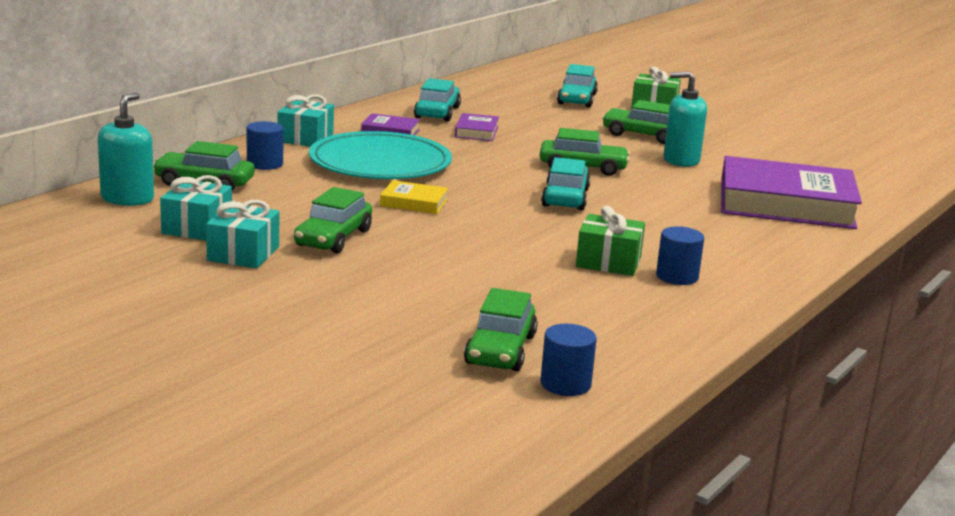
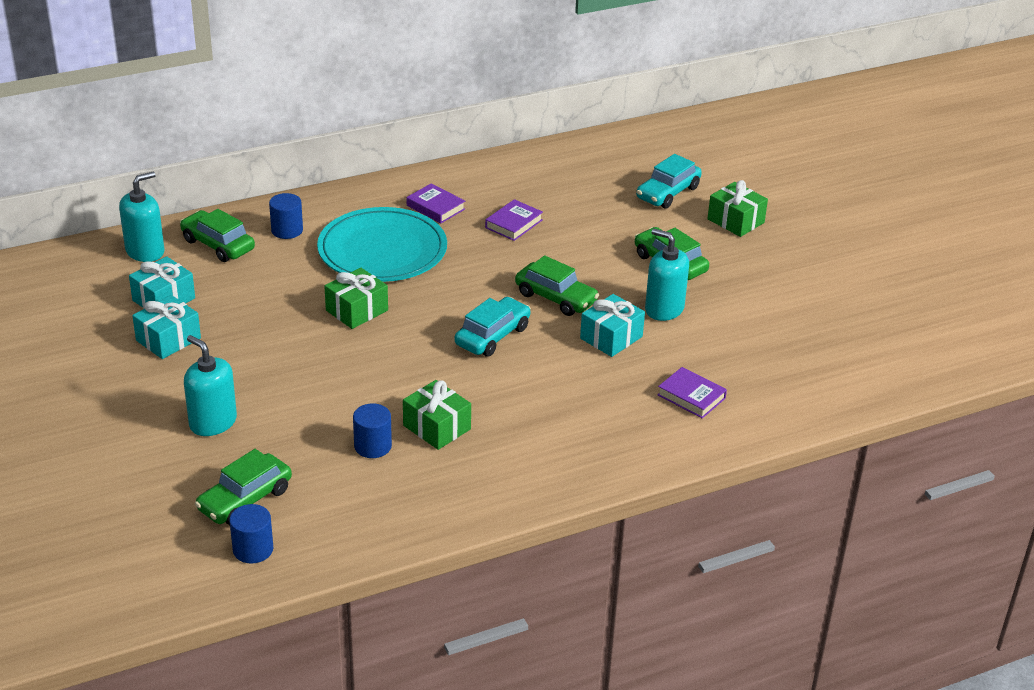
camera: 30 degrees right, 15 degrees up
(305, 138) = (354, 201): turquoise gift -> turquoise gift (611, 337)
(333, 238) = (250, 338): green car -> none
(381, 302) = (213, 422): none -> turquoise soap dispenser
(414, 203) = (356, 310): yellow book -> green gift
(437, 112) = (507, 187): turquoise car -> none
(677, 277) = (474, 461): blue cylinder -> blue cylinder (373, 446)
(786, 204) = (691, 396): purple book -> purple book, size x0.43

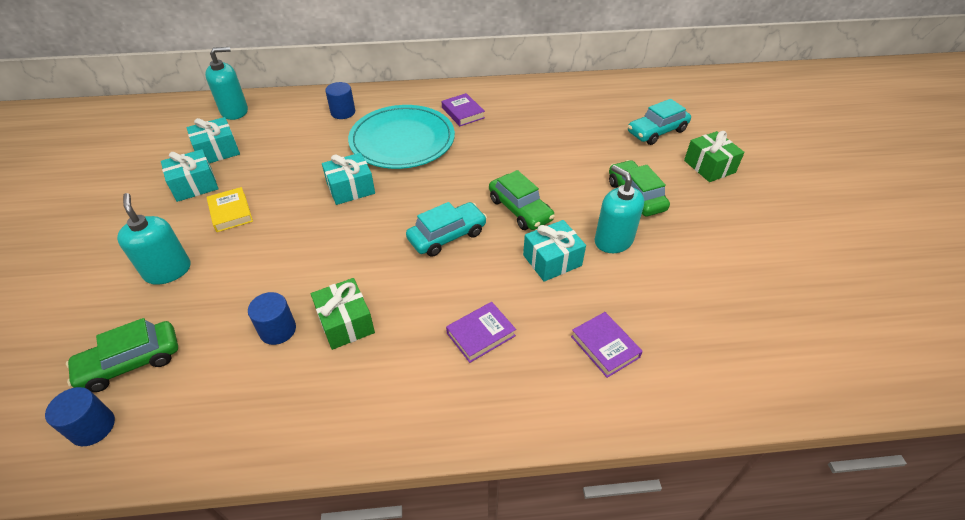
camera: 20 degrees right, 10 degrees up
(218, 245) = (287, 115): green car -> none
(236, 358) = (231, 212): none -> yellow book
(356, 310) = (351, 188): green gift -> turquoise gift
(514, 224) = (517, 136): purple book -> purple book (481, 334)

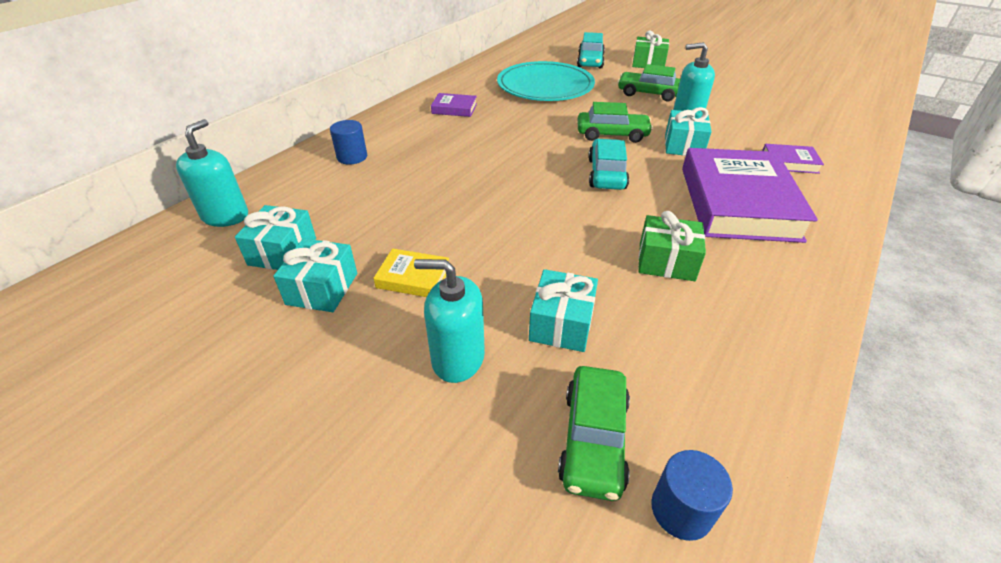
camera: 50 degrees left, 5 degrees down
(278, 330) = (639, 305): blue cylinder -> none
(351, 188) = (479, 194): turquoise gift -> turquoise gift (561, 324)
(402, 140) = (448, 146): turquoise plate -> turquoise plate (545, 86)
(481, 334) = (738, 203): purple book -> purple book, size x2.32

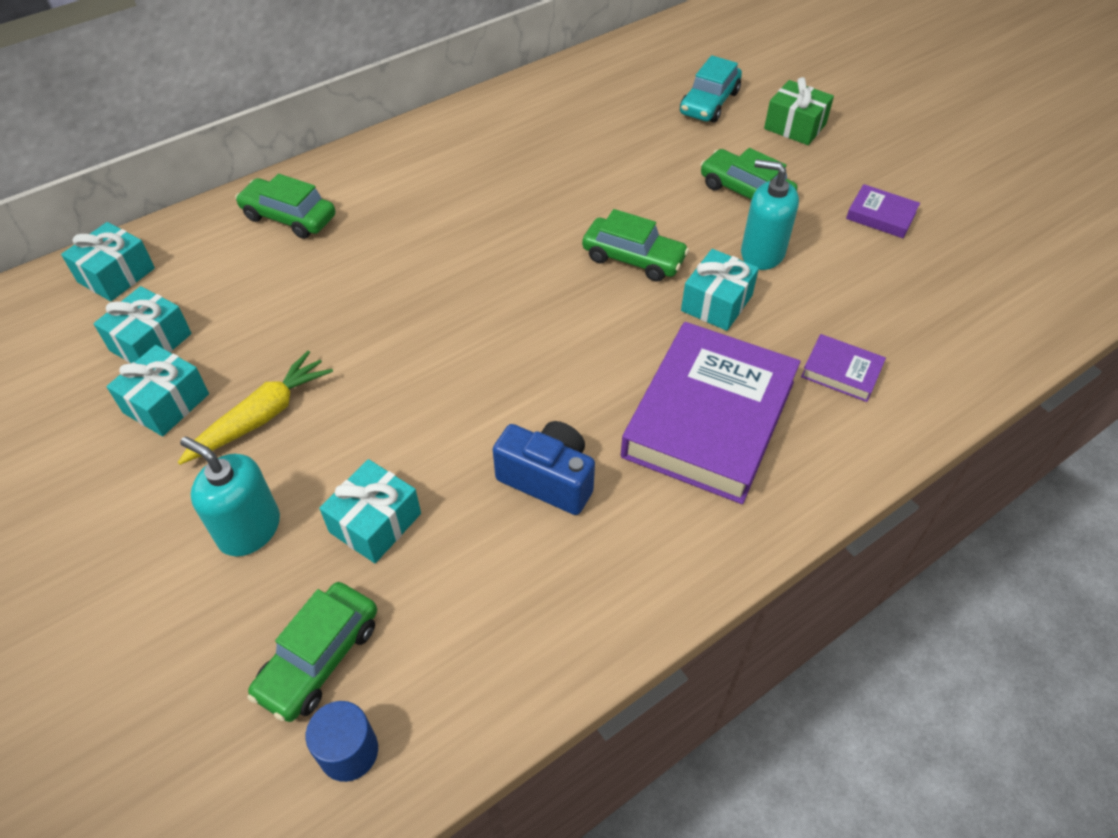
camera: 20 degrees right, 10 degrees up
(225, 216) = (116, 275): turquoise soap dispenser -> turquoise gift
(352, 157) = (289, 217): blue cylinder -> green car
(413, 277) = (261, 416): yellow book -> yellow carrot
(454, 108) = (458, 160): purple book -> purple book (881, 215)
(545, 86) = (607, 142): turquoise plate -> none
(606, 174) = (576, 325): turquoise car -> none
(666, 261) = (548, 479): green gift -> blue camera

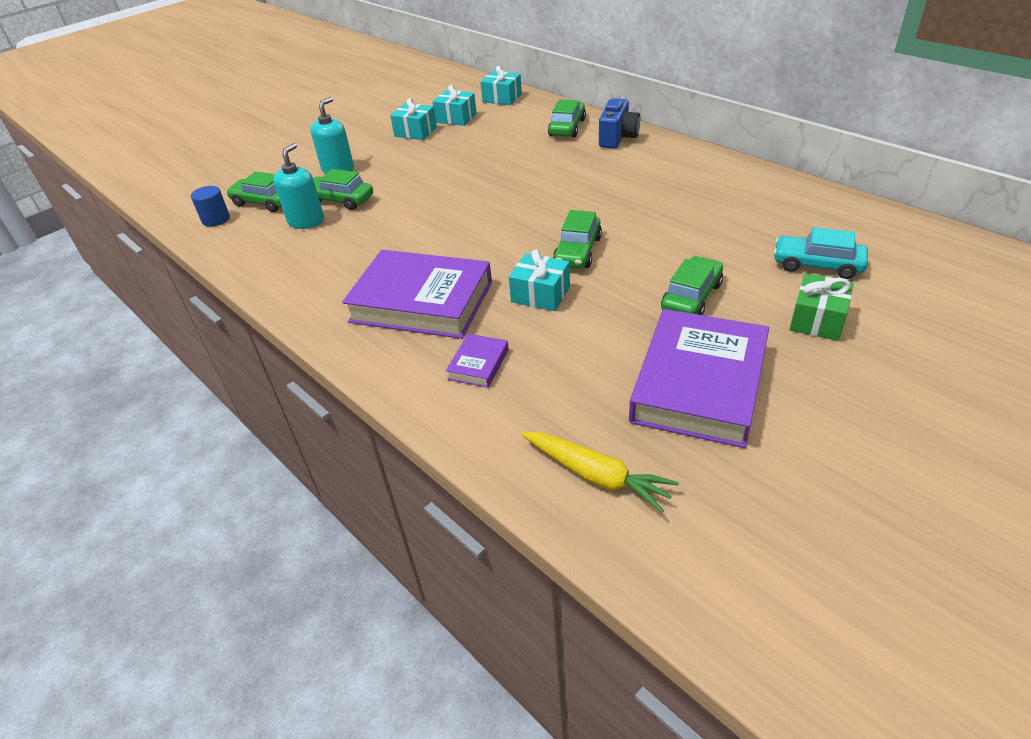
camera: 85 degrees right, 10 degrees down
(261, 416) = (409, 156): yellow carrot -> yellow carrot (596, 476)
(375, 522) = (340, 200): turquoise gift -> green car
(548, 479) = (369, 246): blue camera -> blue camera (618, 138)
(762, 253) = (610, 313): turquoise soap dispenser -> turquoise soap dispenser (306, 221)
(881, 215) = (699, 384): purple book -> purple book, size x2.32

